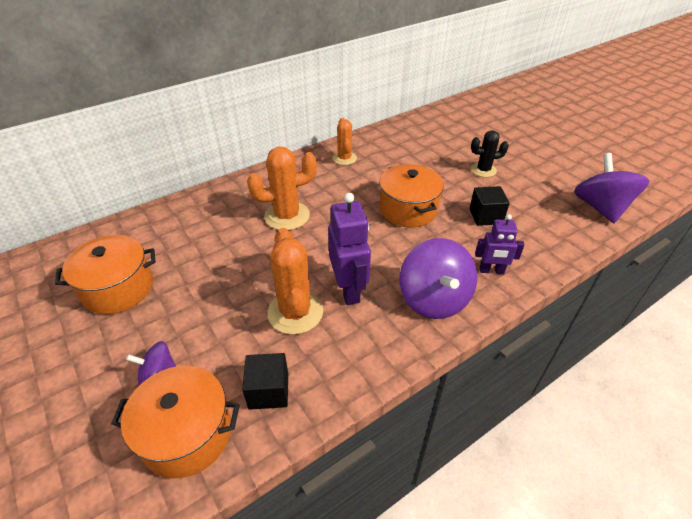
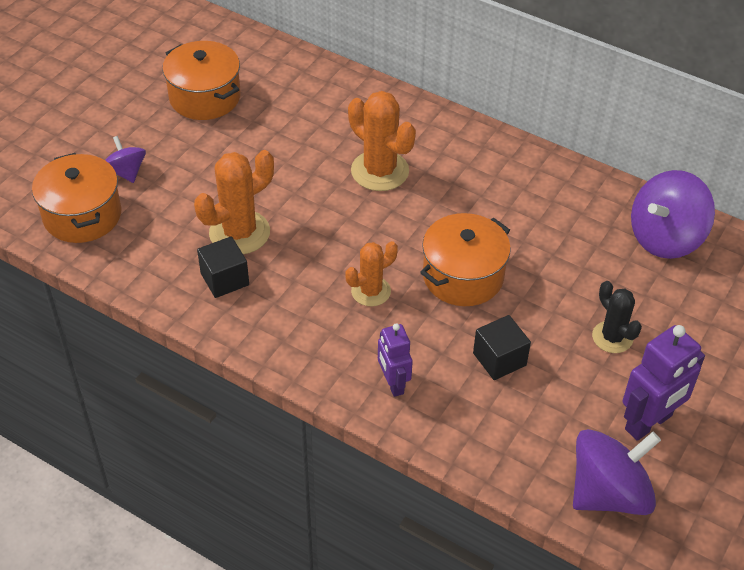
camera: 65 degrees right, 5 degrees up
(268, 391) = (142, 248): black cube -> black cube (224, 279)
(344, 158) = (532, 181): orange cactus -> orange cactus (371, 291)
(349, 289) = (292, 263): purple robot -> purple robot (649, 423)
(434, 299) = (316, 339): purple spinning top -> purple spinning top (665, 238)

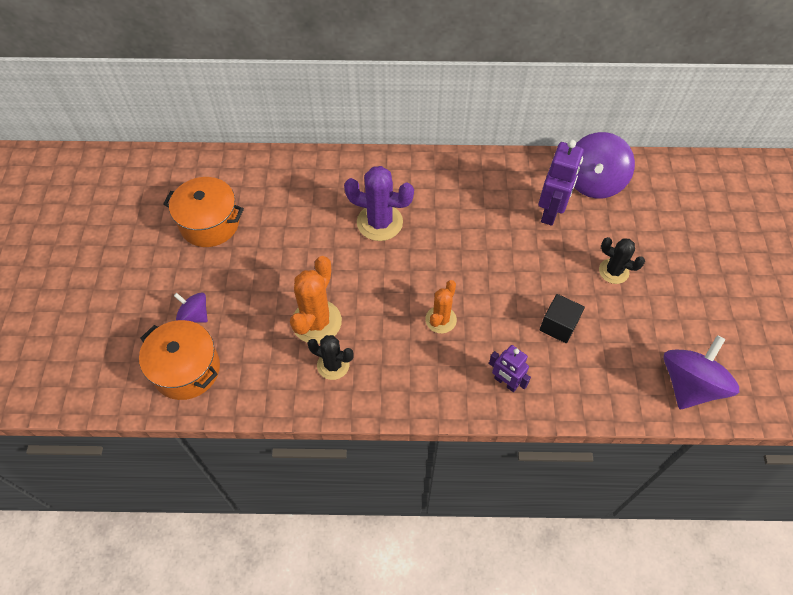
camera: 30 degrees left, 10 degrees up
(224, 279) = (333, 365): black cube -> black cactus
(380, 171) = (379, 222): orange cactus -> purple cactus
(463, 276) = (492, 276): orange pot -> none
(649, 423) = (677, 321): purple robot -> purple robot (551, 212)

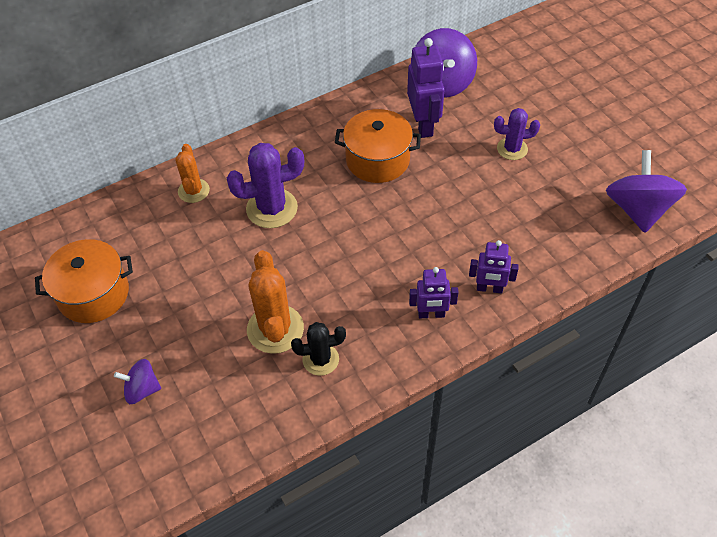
camera: 30 degrees left, 5 degrees down
(186, 369) = (172, 446): orange pot -> orange pot (377, 160)
(440, 320) = (393, 265): orange cactus -> orange cactus (193, 191)
(443, 377) = (431, 314): none -> purple robot
(558, 325) = (499, 217): black cube -> none
(613, 271) = (512, 149): black cactus -> purple cactus

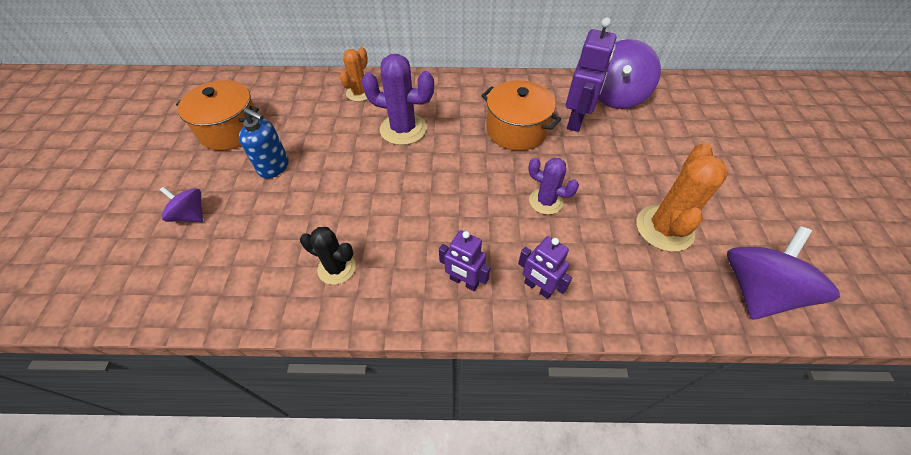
camera: 30 degrees right, 0 degrees up
(178, 306) = (274, 167): none -> blue soap dispenser
(275, 329) = (325, 222): orange cactus -> orange cactus (664, 228)
(512, 149) = (647, 172): purple cactus -> purple cactus (545, 201)

